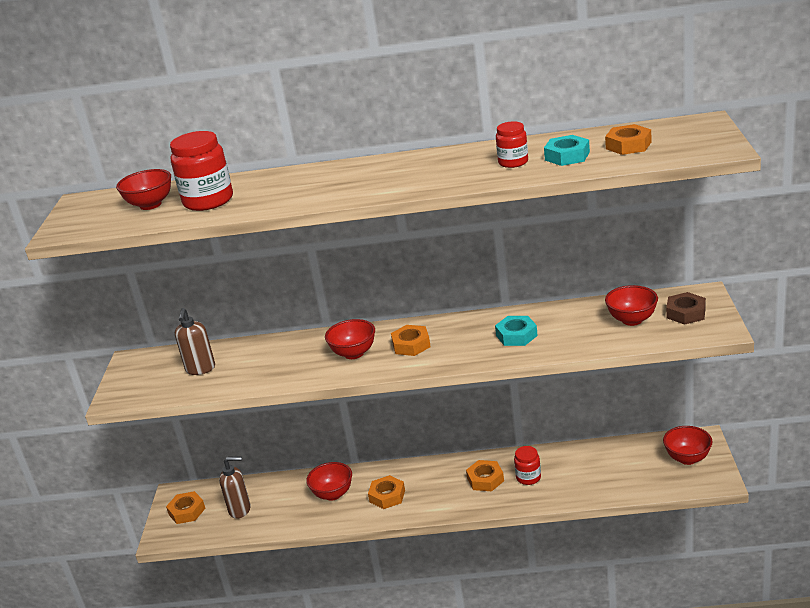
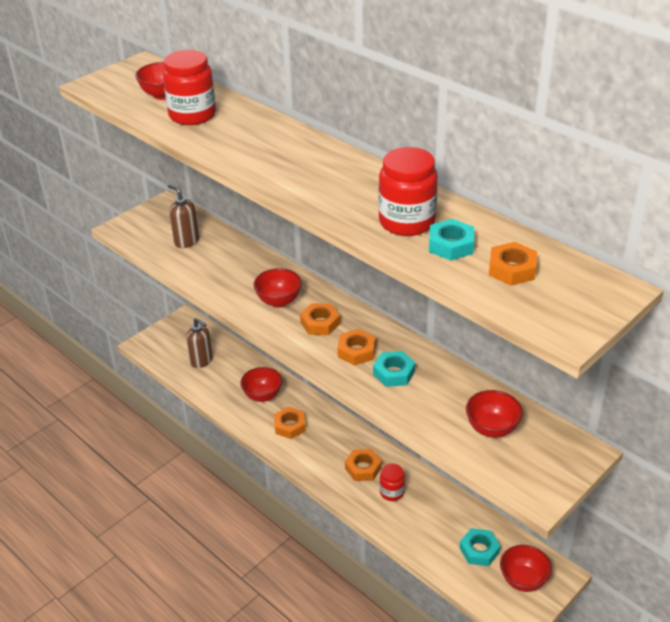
camera: 40 degrees right, 10 degrees up
(187, 511) = (175, 337): orange nut -> orange nut (356, 351)
(200, 369) = (186, 241): brown soap dispenser -> brown soap dispenser turned 90 degrees clockwise
(513, 162) = (407, 222): red jar -> red jar, size x1.75
(636, 464) = (479, 550): none -> turquoise nut
(686, 313) = (541, 458): brown nut -> none

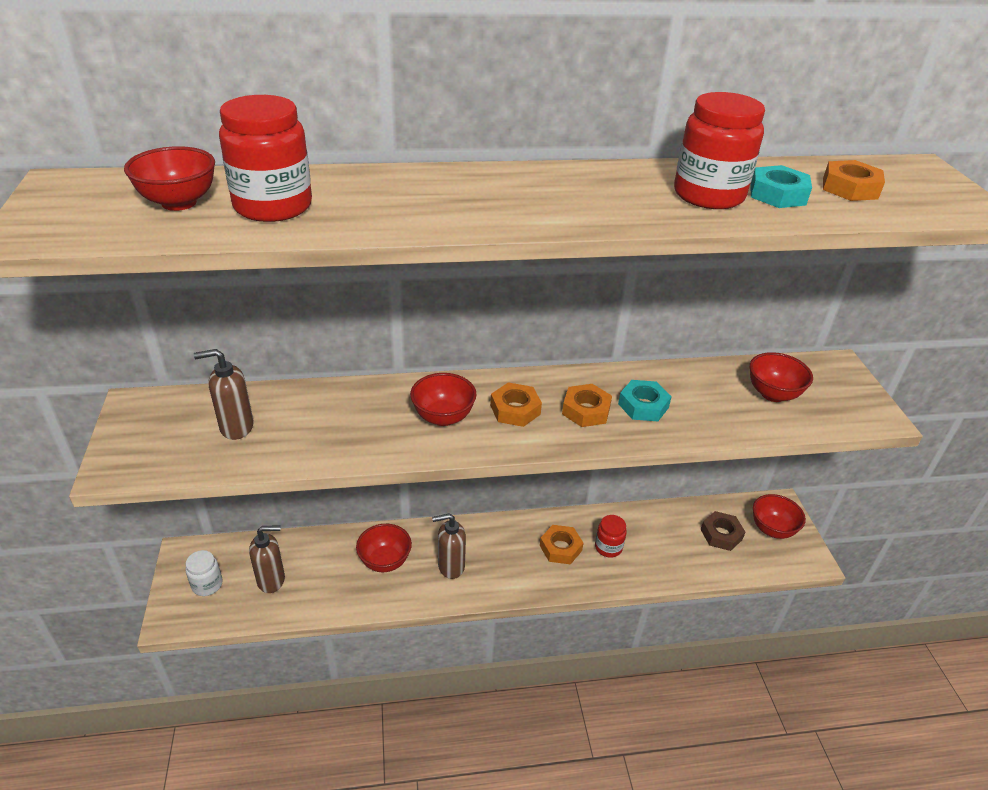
camera: 55 degrees left, 0 degrees up
(174, 341) = (207, 584): none -> white jar
(290, 426) = (450, 566): orange nut -> brown soap dispenser
(479, 550) = (721, 534): turquoise nut -> brown nut

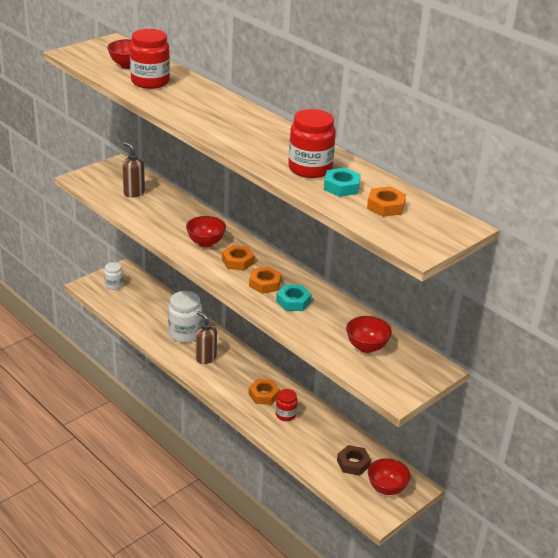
camera: 55 degrees right, 5 degrees down
(271, 580) = (136, 303): brown soap dispenser -> none
(385, 561) = (185, 333): red bowl -> white jar

